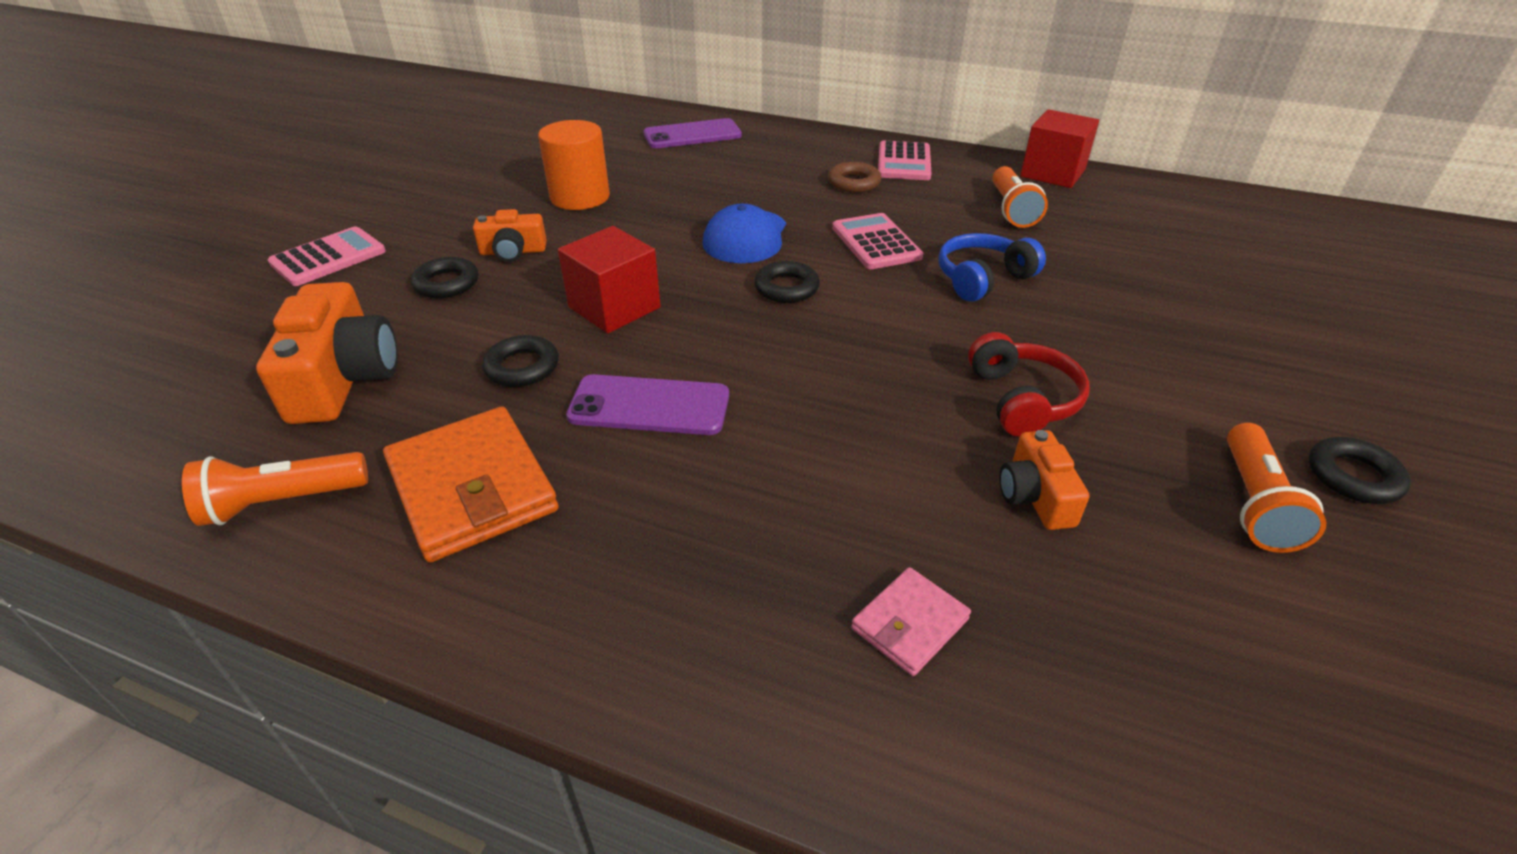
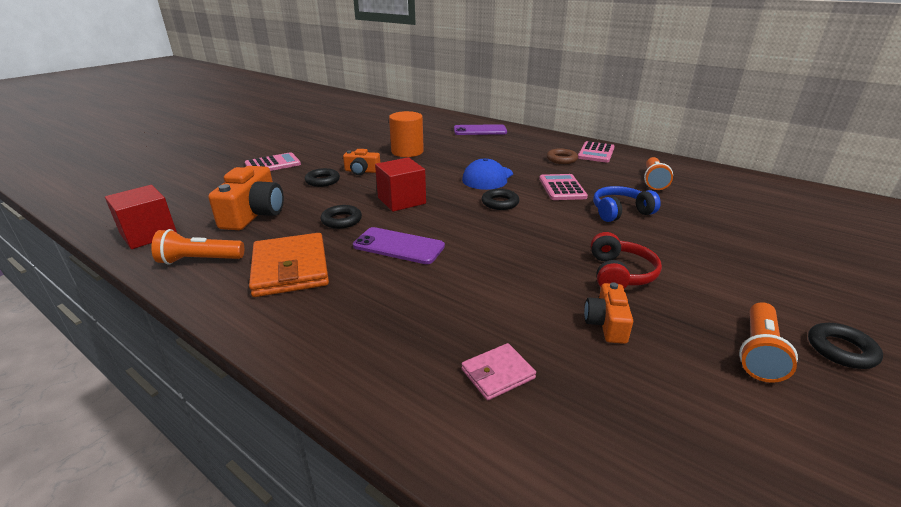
camera: 15 degrees right, 10 degrees down
(1052, 173) = (688, 166): red cube -> red cube (148, 234)

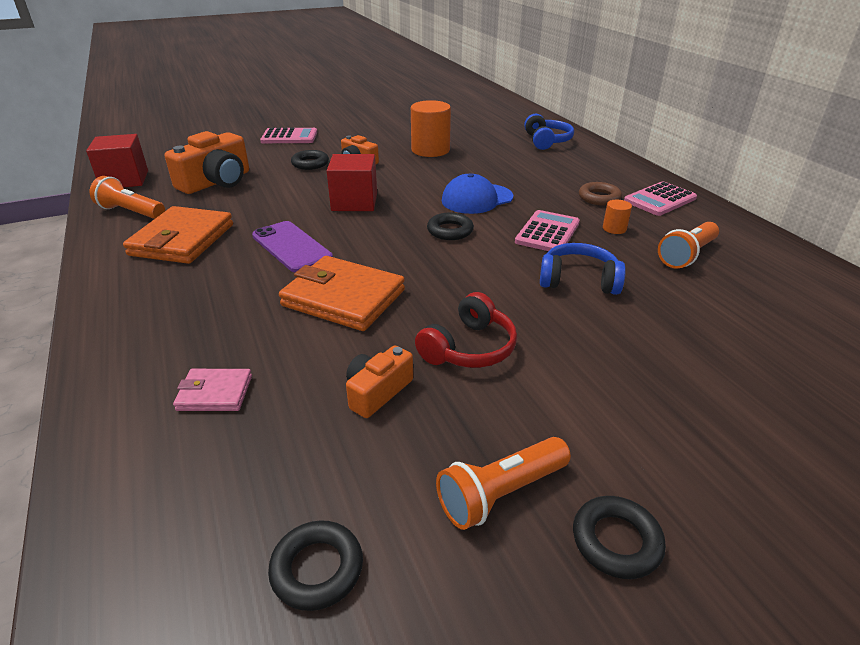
camera: 30 degrees right, 5 degrees up
(341, 220) = (276, 207): black ring -> black ring (317, 569)
(480, 130) = (546, 141): purple phone -> blue headphones
(492, 270) = (343, 298): none -> orange wallet
(596, 176) = (614, 228): none -> orange cylinder

